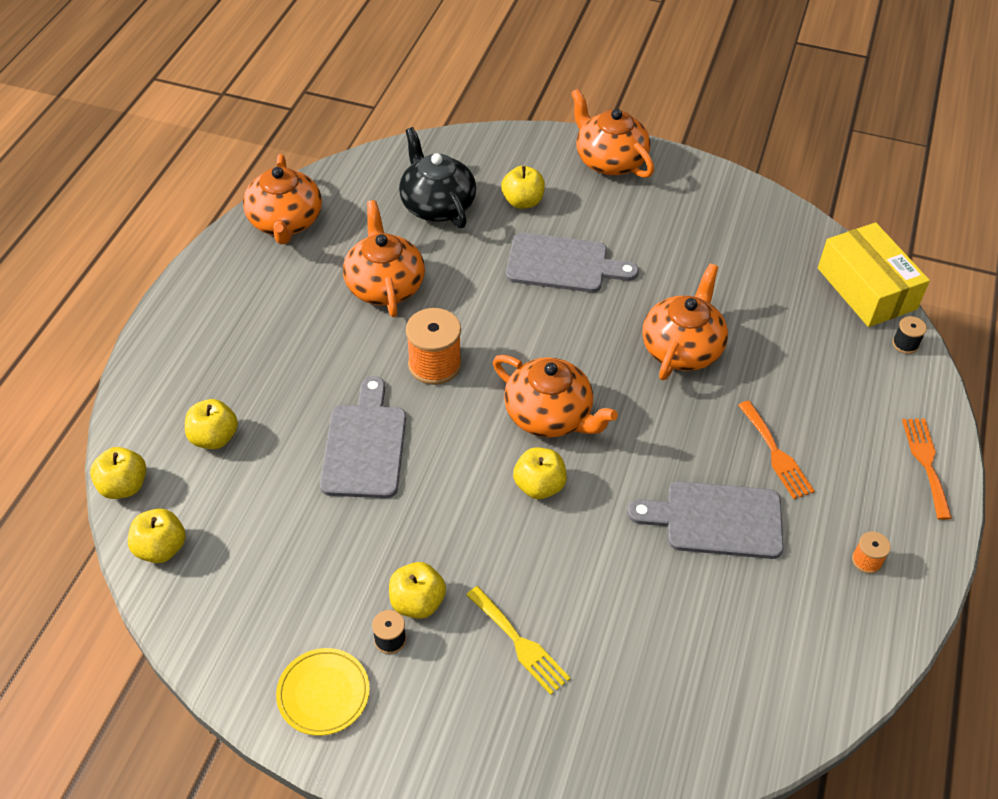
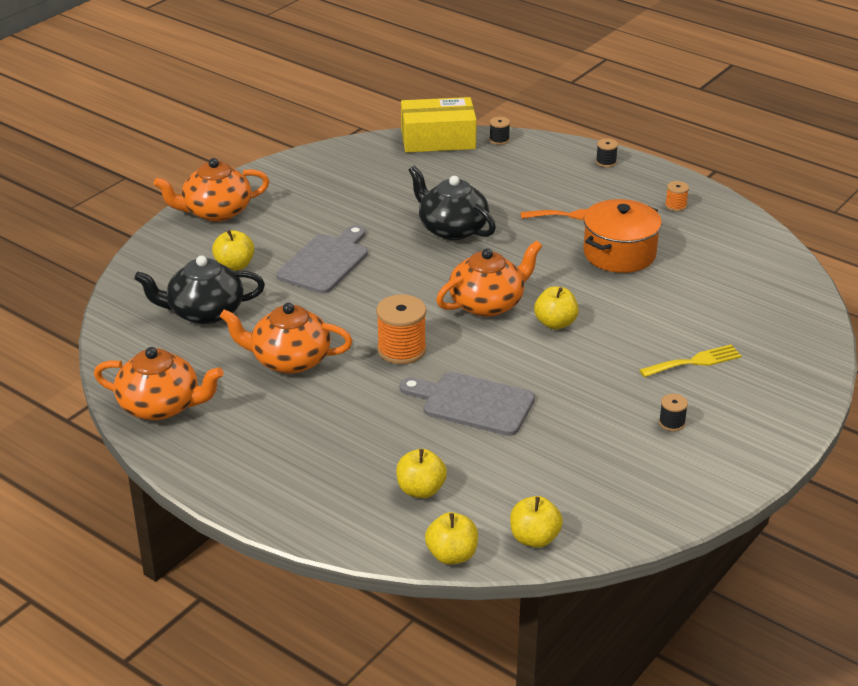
camera: 70 degrees left, 15 degrees down
(323, 693) = (710, 465): yellow plate -> none
(417, 602) = (642, 403): yellow apple -> none
(682, 348) = (452, 228): orange teapot -> black teapot
(716, 520) = (619, 254): grey cutting board -> orange pot
(926, 462) = (606, 162): orange fork -> black spool

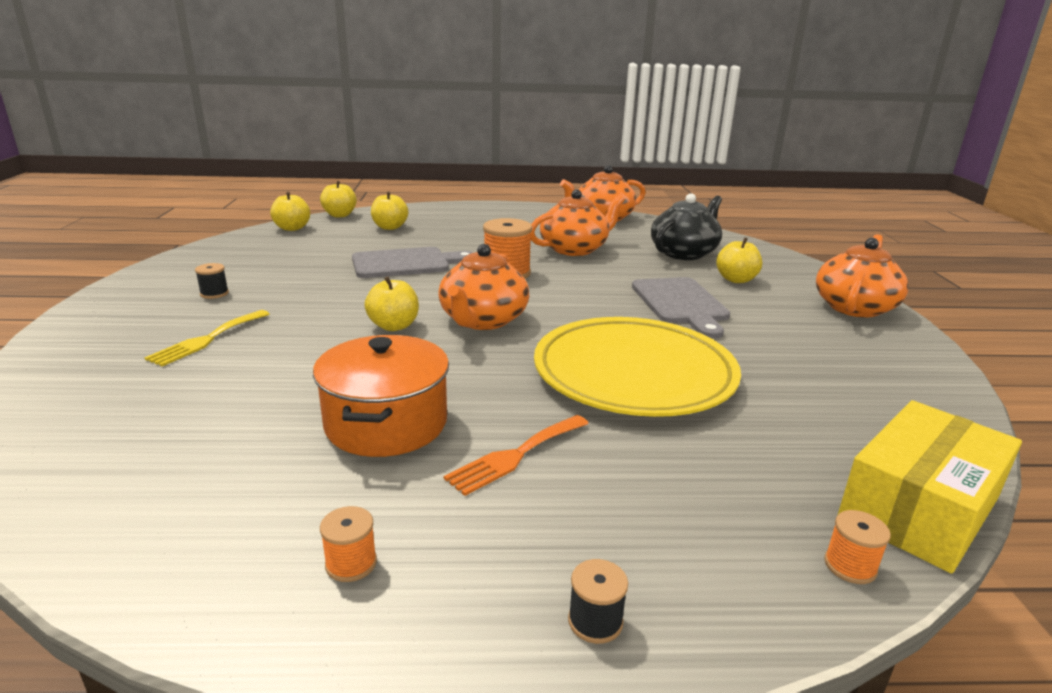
camera: 140 degrees right, 10 degrees down
(452, 228) = (634, 374): black teapot -> yellow plate
(499, 140) = (850, 566): black spool -> orange spool

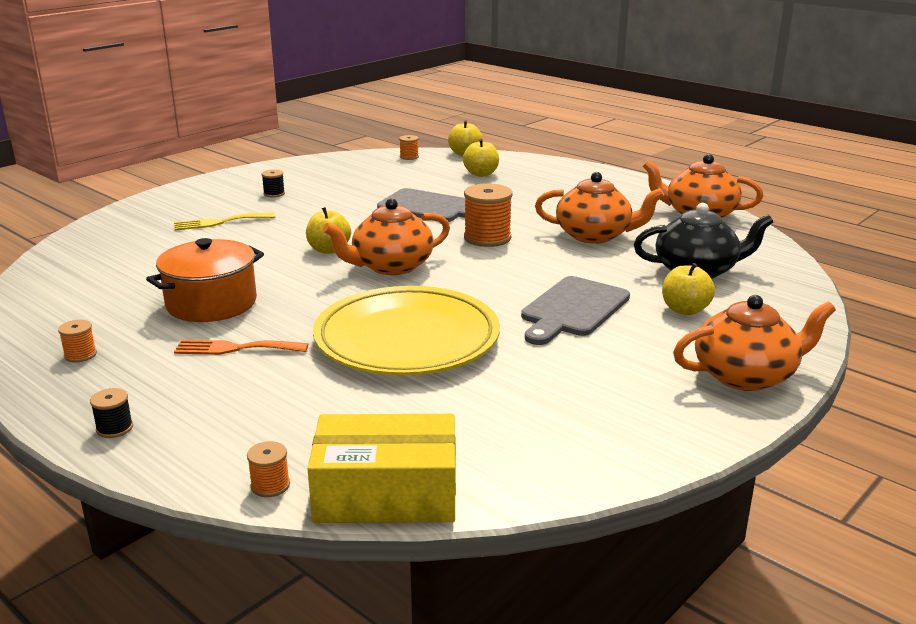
camera: 45 degrees right, 0 degrees up
(292, 228) = (409, 157): yellow apple -> orange spool

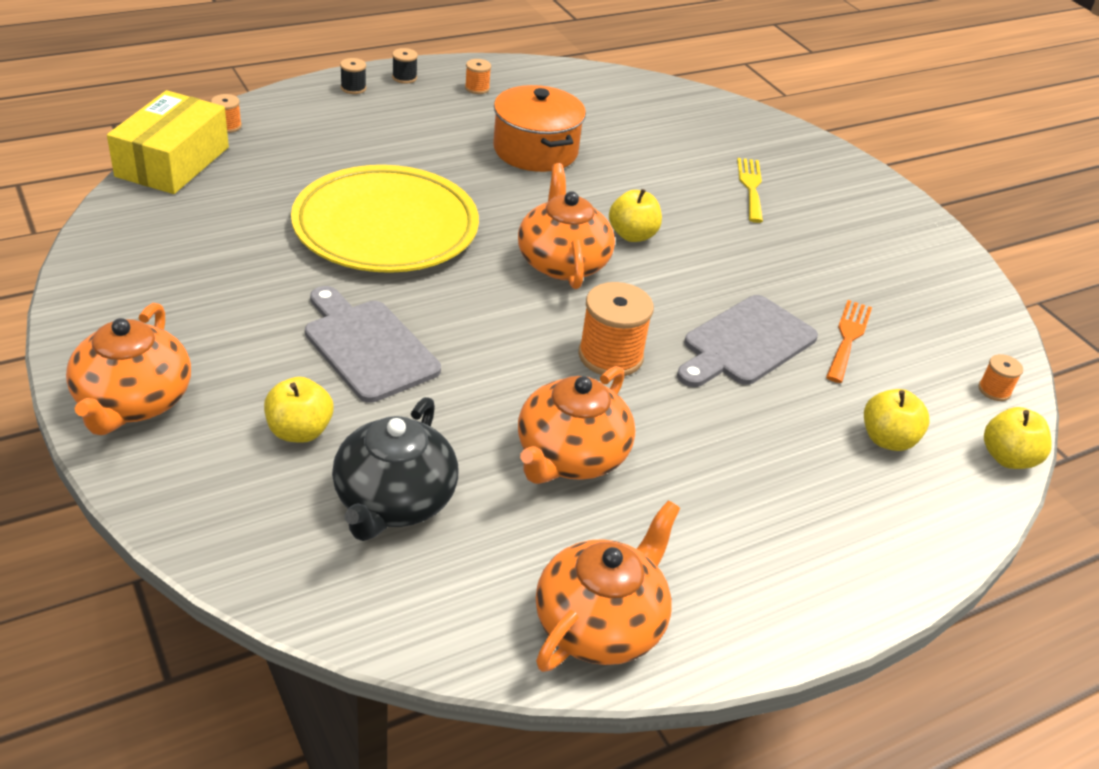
camera: 105 degrees right, 15 degrees up
(235, 348) = (437, 146): orange fork -> orange fork (848, 337)
(274, 194) = (841, 238): black spool -> black spool (404, 77)

